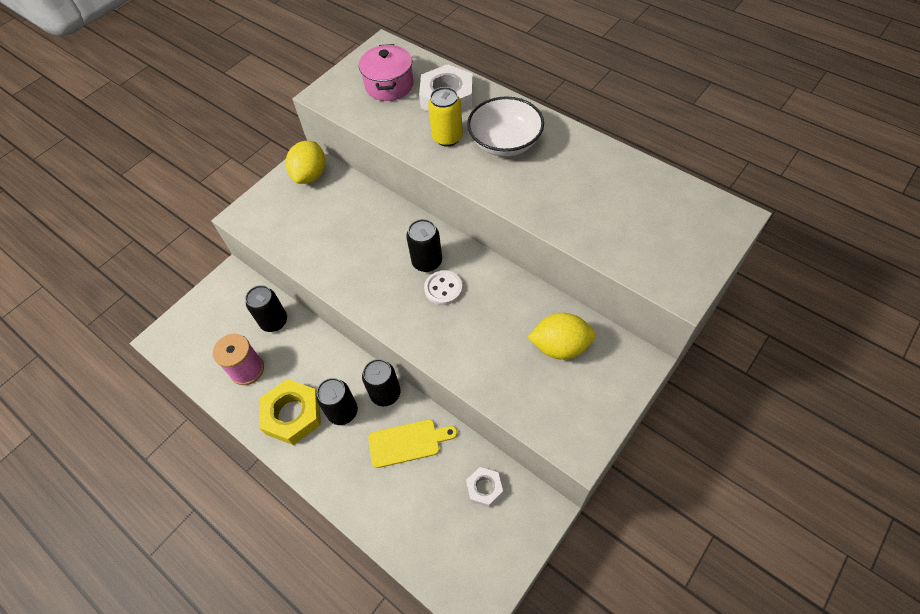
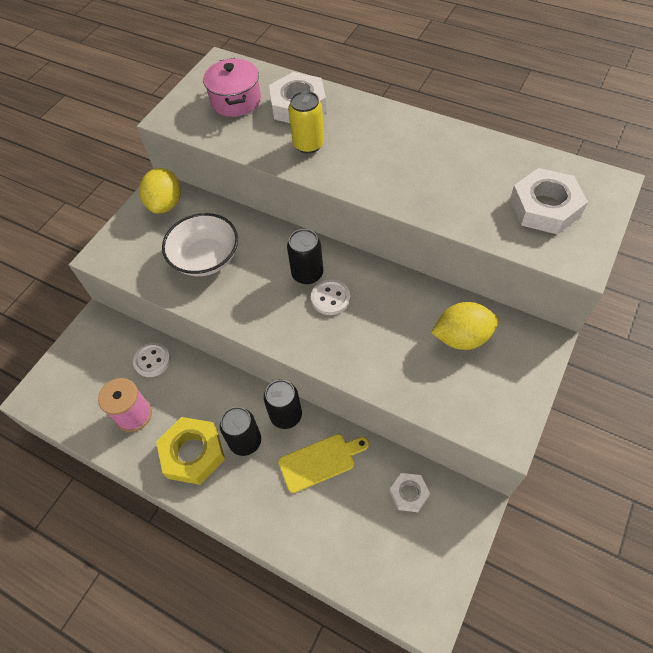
camera: 10 degrees left, 0 degrees up
(274, 321) = (152, 360): black can -> white button
(505, 142) = (368, 142): white bowl -> white bowl (205, 258)
(661, 231) = (545, 207): none -> white nut

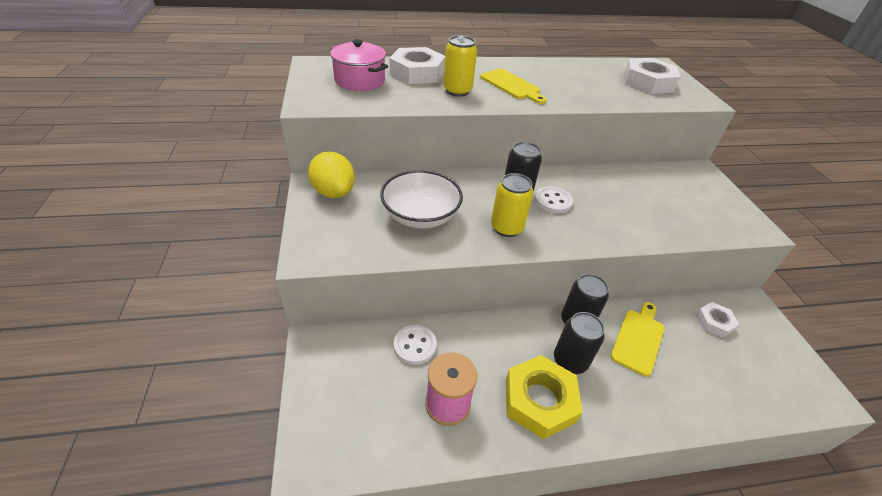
camera: 45 degrees left, 15 degrees down
(259, 304) = (506, 228): none -> yellow can
(372, 156) = (512, 85): none -> yellow cutting board
(462, 337) = (660, 188): yellow lemon -> none

